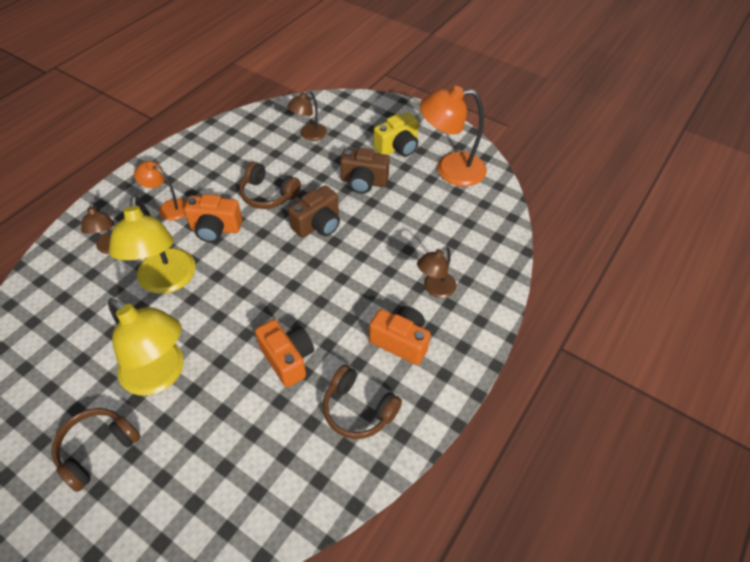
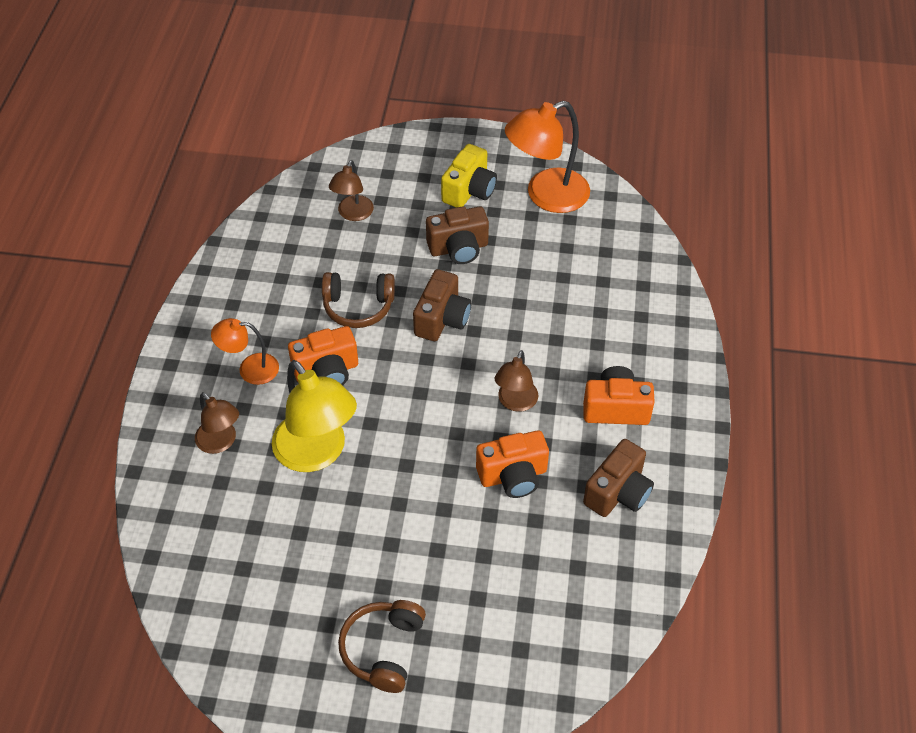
camera: 25 degrees left, 0 degrees up
(161, 375) = (391, 551): yellow lamp -> none
(287, 359) = (513, 476): orange camera -> orange camera turned 135 degrees clockwise
(358, 409) = (618, 492): brown headphones -> brown camera
(435, 289) = (615, 339): brown lamp -> brown lamp (515, 402)

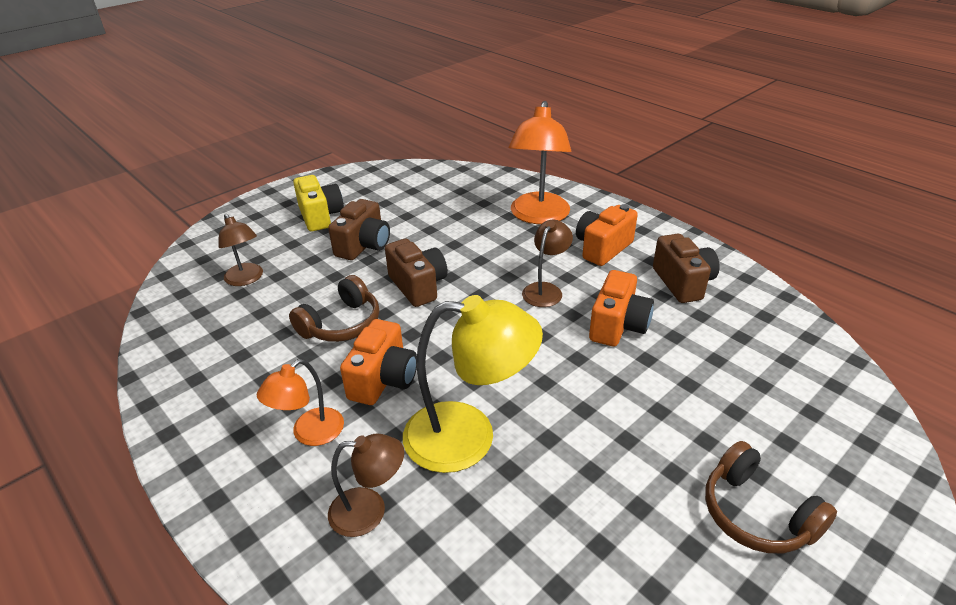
camera: 50 degrees left, 15 degrees down
(515, 402) = (545, 290): brown lamp -> brown lamp turned 120 degrees counterclockwise
(546, 196) = (378, 190): orange lamp -> orange lamp (538, 216)

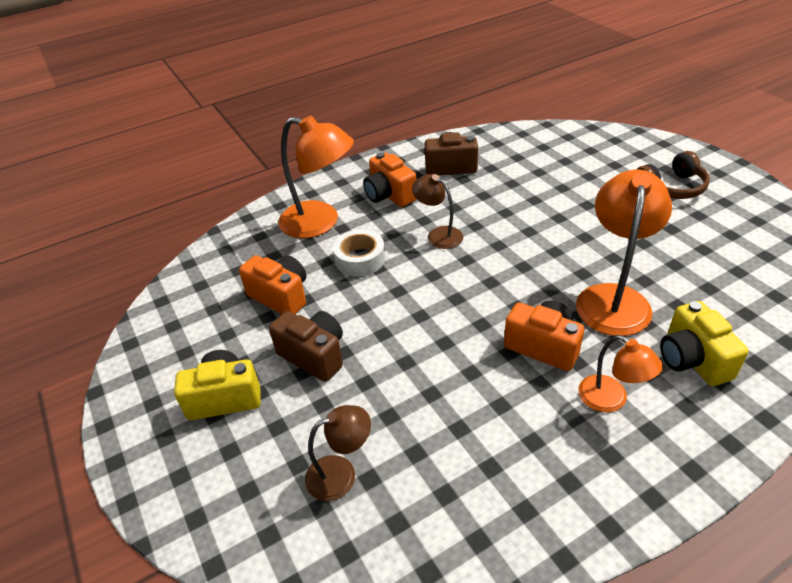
camera: 75 degrees left, 5 degrees up
(341, 324) = (455, 376): brown headphones -> none
(369, 511) = (692, 360): brown lamp -> yellow camera
(418, 286) = (407, 314): brown camera -> none
(469, 437) = (613, 298): yellow lamp -> orange lamp
(490, 247) = (360, 259): none -> white tape
(618, 326) = (495, 205): orange camera -> orange camera (281, 296)

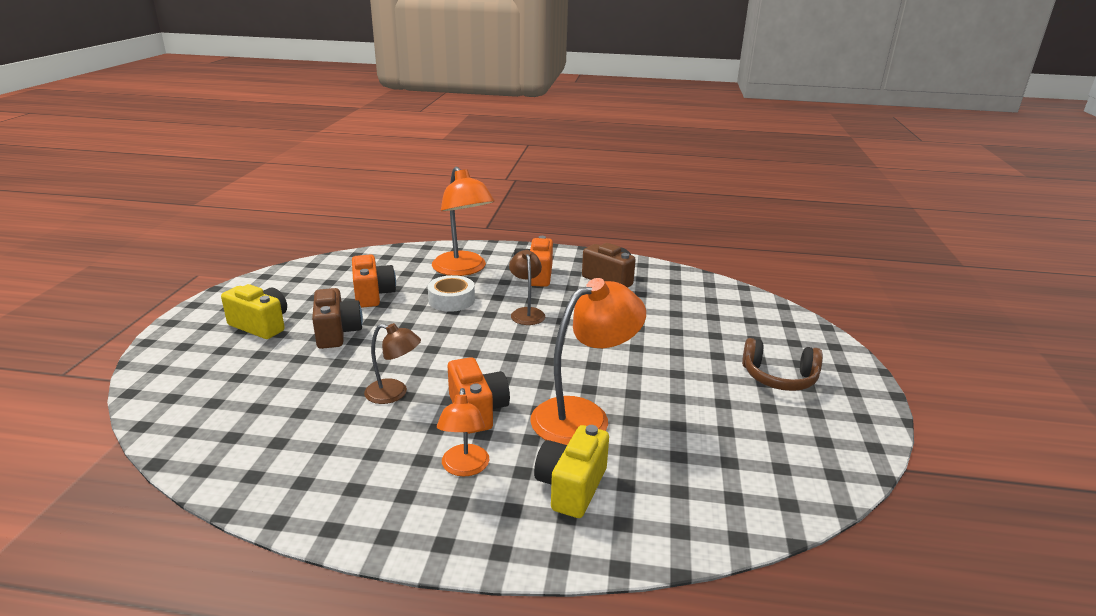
camera: 35 degrees right, 15 degrees down
(341, 473) = (248, 395): brown lamp -> brown lamp (394, 394)

